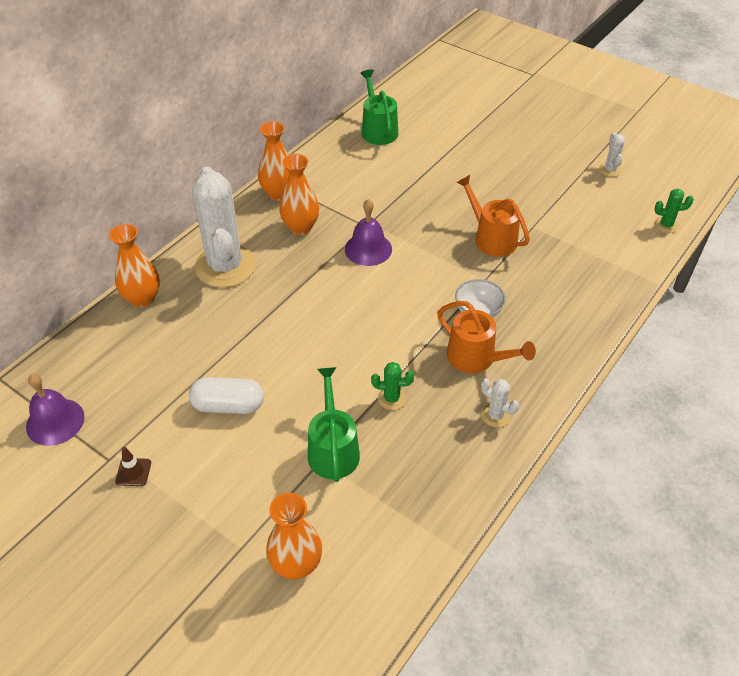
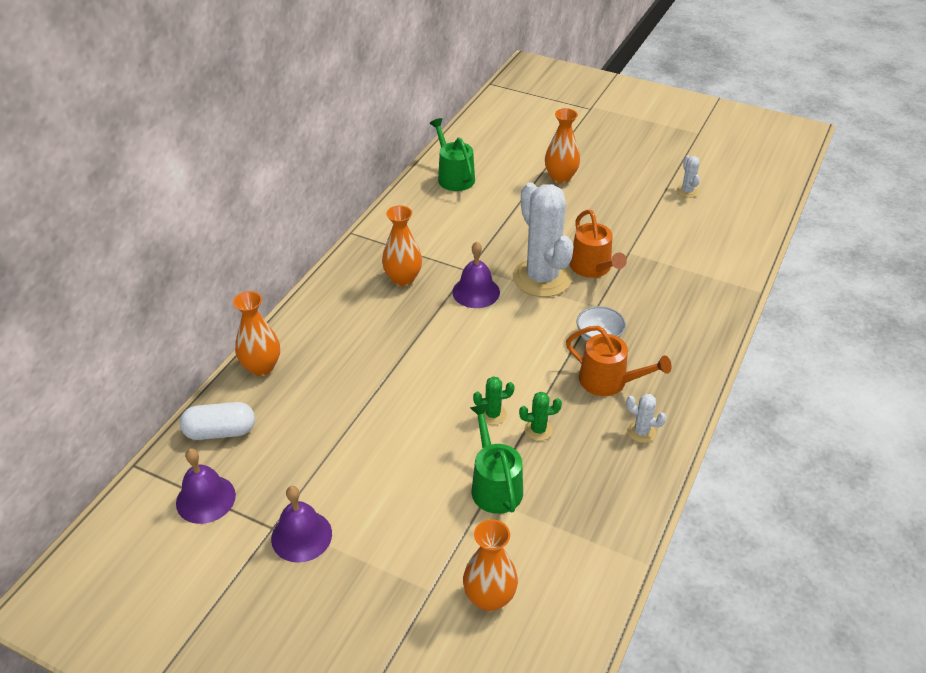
camera: 10 degrees left, 5 degrees down
(133, 472) = (301, 536): brown traffic cone -> purple bell
(225, 266) = (337, 326): white cactus -> white cactus (542, 278)
(228, 406) = (379, 459): white capsule -> white capsule (220, 432)
(279, 194) = (372, 249): orange vase -> orange vase (560, 177)
(491, 238) = (593, 268): orange watering can -> orange watering can turned 150 degrees counterclockwise
(666, 225) = (752, 237): green cactus -> green cactus (493, 414)

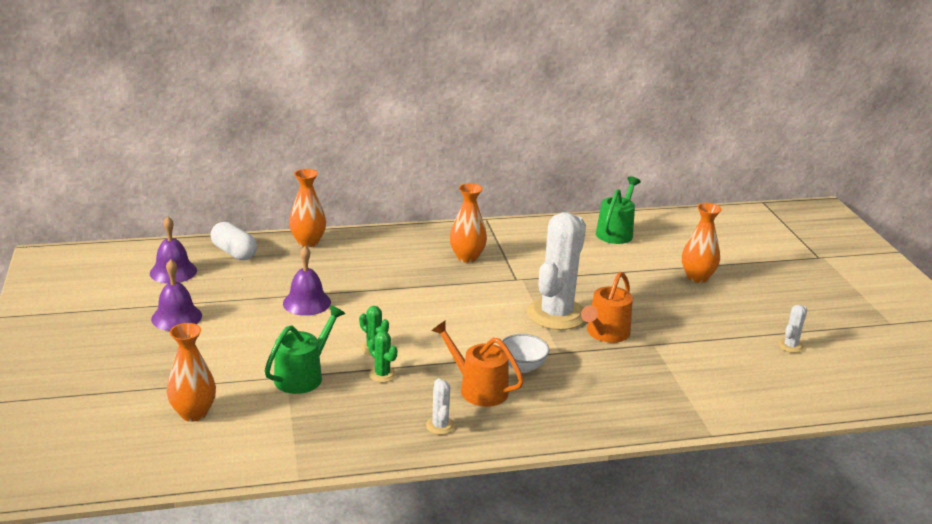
camera: 50 degrees right, 15 degrees down
(476, 292) = (497, 292): purple bell -> purple bell (306, 302)
(608, 381) = (478, 389): orange watering can -> orange watering can turned 135 degrees clockwise

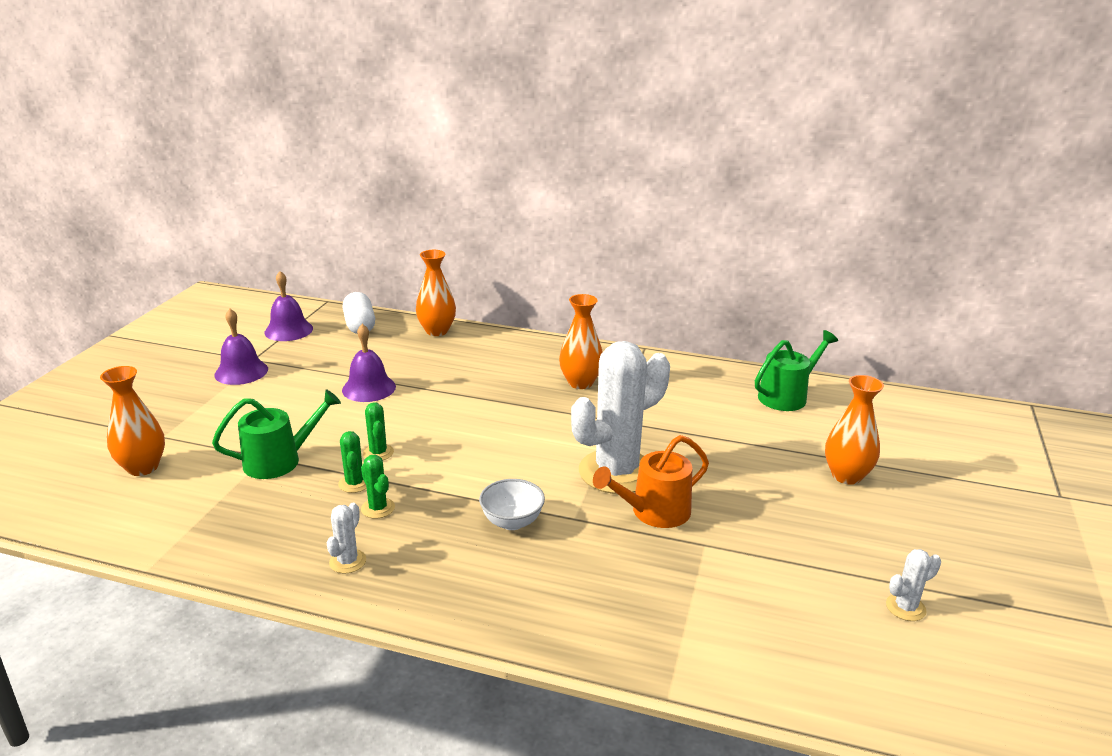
camera: 30 degrees right, 0 degrees up
(420, 386) = (378, 508): none -> green cactus
(478, 389) = (435, 532): orange watering can -> none

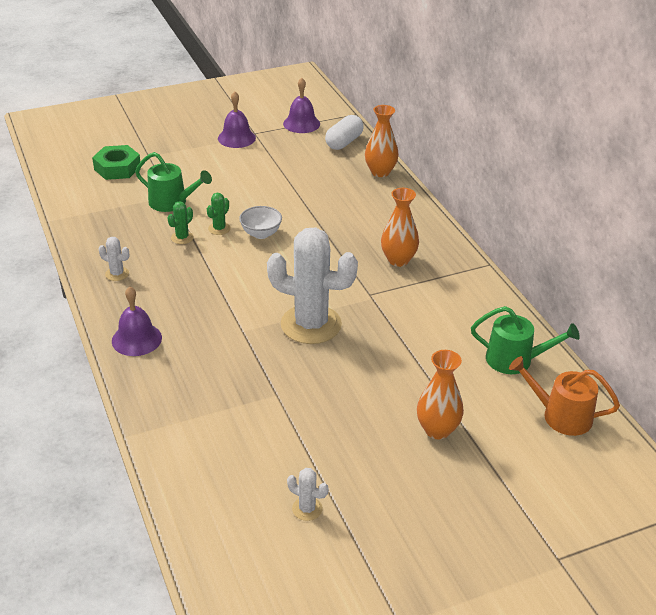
camera: 50 degrees right, 10 degrees up
(143, 467) = (117, 168): orange vase -> green nut
(347, 561) = (117, 274): white cactus -> white cactus turned 45 degrees clockwise
(369, 388) = (279, 187): purple bell -> purple bell (136, 339)
(378, 508) = (170, 258): green cactus -> none
(512, 522) = (212, 310): white bowl -> white bowl (261, 234)
(654, 512) = (286, 359): orange watering can -> orange watering can (561, 416)

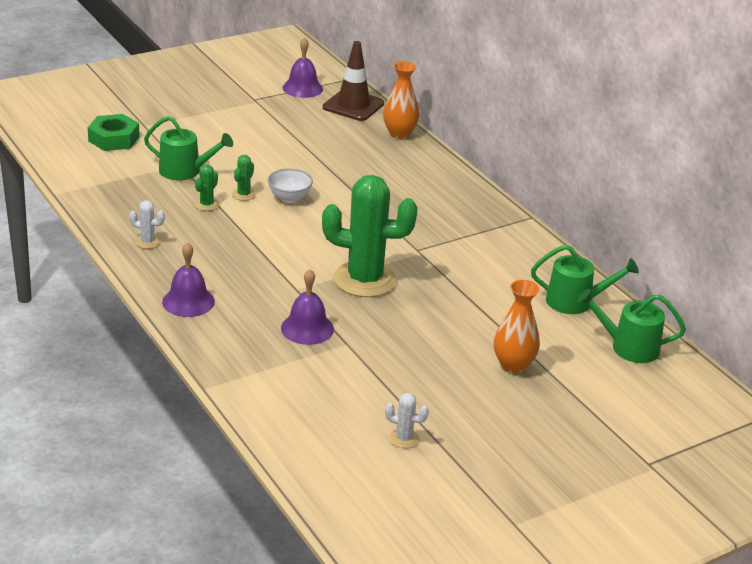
camera: 10 degrees left, 5 degrees down
(236, 138) = (236, 104): purple bell -> purple bell (307, 328)
(311, 324) = (364, 280): white cactus -> green cactus
(344, 142) = (353, 105): white capsule -> brown traffic cone
(398, 260) = (438, 217): orange vase -> none
(561, 416) = (629, 347): orange watering can -> green watering can

